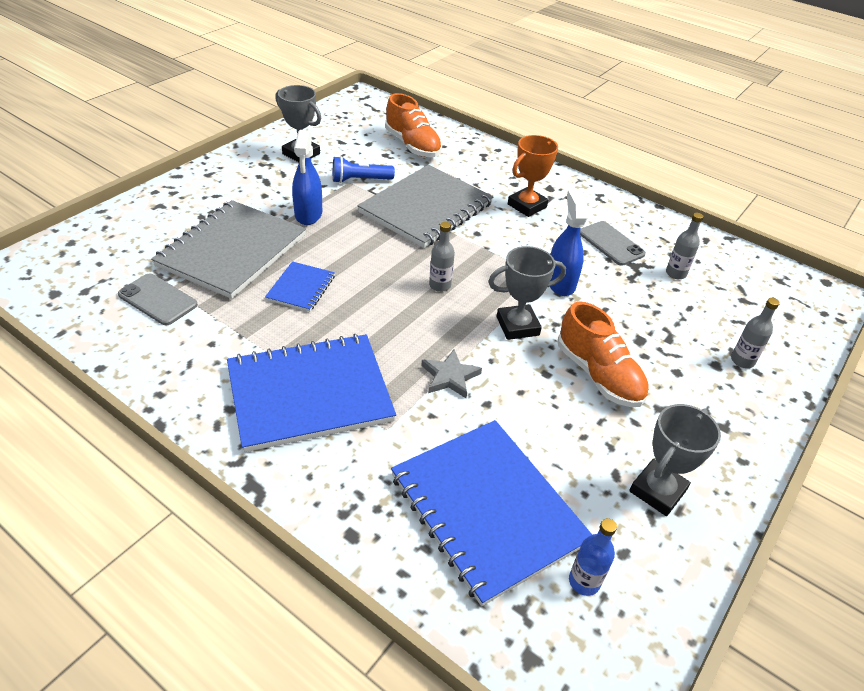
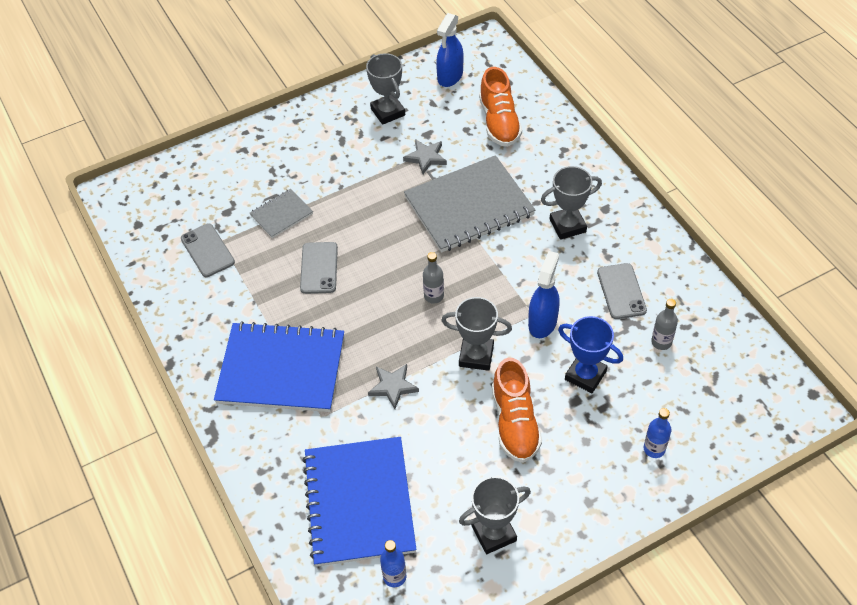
camera: 30 degrees right, 10 degrees up
(232, 251) = (281, 214): grey notebook -> grey notebook, size x0.48
(301, 288) = (319, 268): blue notebook -> grey phone
(308, 214) = (361, 189): blue spray bottle -> blue spray bottle (450, 76)
(360, 180) = (426, 157): blue flashlight -> grey star
(527, 206) = (567, 226): orange trophy -> grey trophy
(632, 316) = (585, 375): none -> blue trophy
(742, 361) = (654, 449): grey bottle -> blue bottle

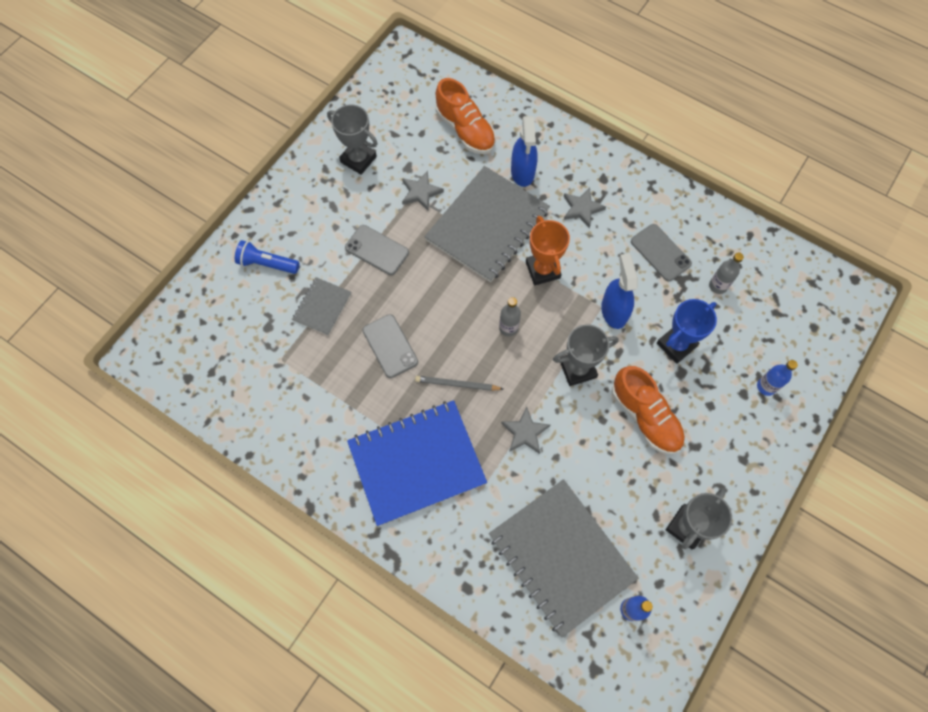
camera: 30 degrees left, 15 degrees up
(207, 250) = (274, 375): grey phone -> grey phone (377, 250)
(257, 164) = (267, 264): none -> blue flashlight
(357, 322) = (457, 384): none -> grey pencil
(359, 502) = (561, 556): blue notebook -> grey notebook
(450, 76) = (394, 100): blue spray bottle -> blue spray bottle (522, 172)
(497, 262) = (543, 270): none -> orange trophy
(567, 226) = (582, 209): grey trophy -> grey star
(585, 375) = (676, 345): blue trophy -> blue trophy turned 45 degrees counterclockwise

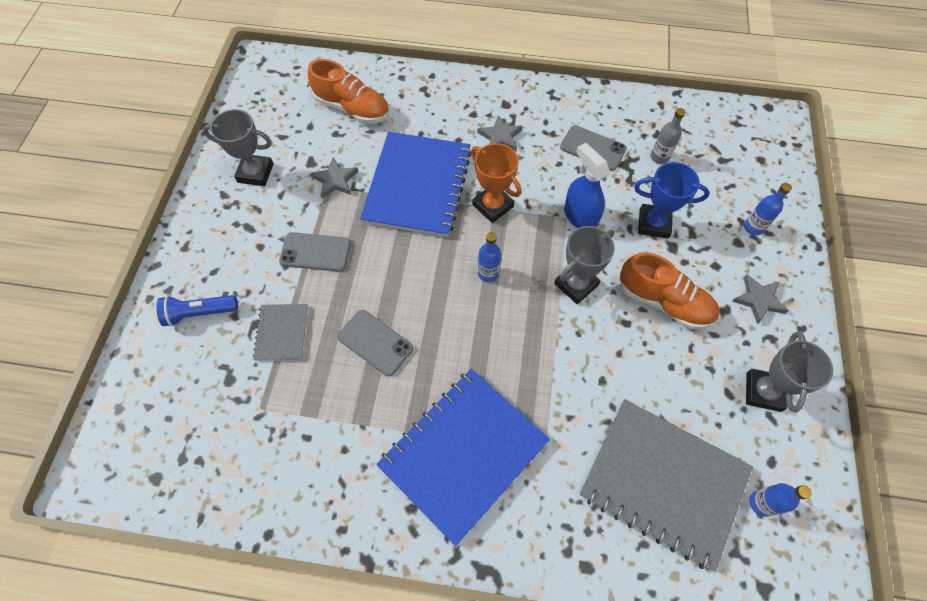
camera: 25 degrees left, 5 degrees down
(457, 384) = (465, 351): grey pencil -> none
(487, 225) = (417, 186): grey notebook -> blue notebook
(508, 328) = (488, 273): grey bottle -> blue bottle
(522, 172) = (427, 125): blue spray bottle -> none
(525, 432) = (558, 369): grey star -> grey star (758, 300)
(676, 345) = (653, 223): blue trophy -> blue trophy turned 75 degrees clockwise

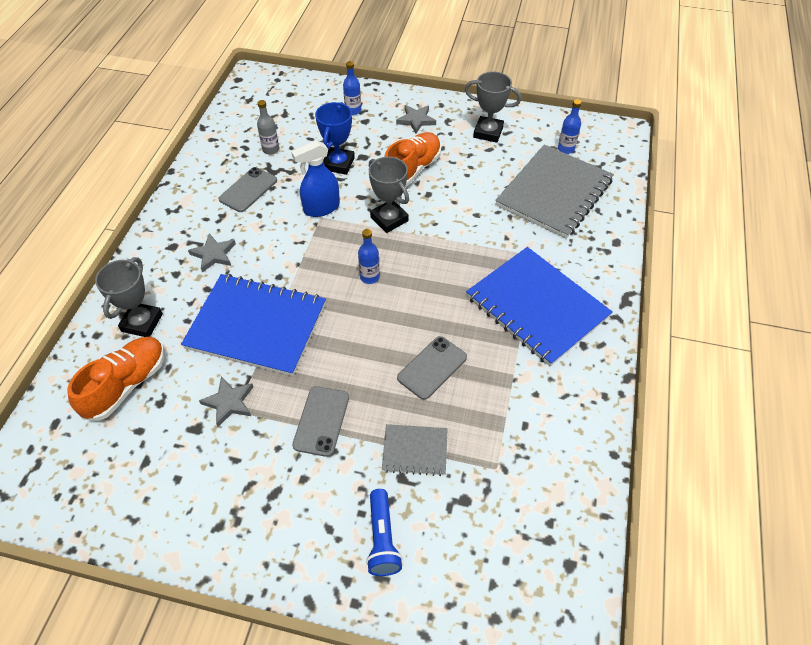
camera: 85 degrees left, 10 degrees down
(255, 173) = (194, 490): grey trophy -> grey trophy (142, 322)
(493, 206) = (296, 267): orange trophy -> none

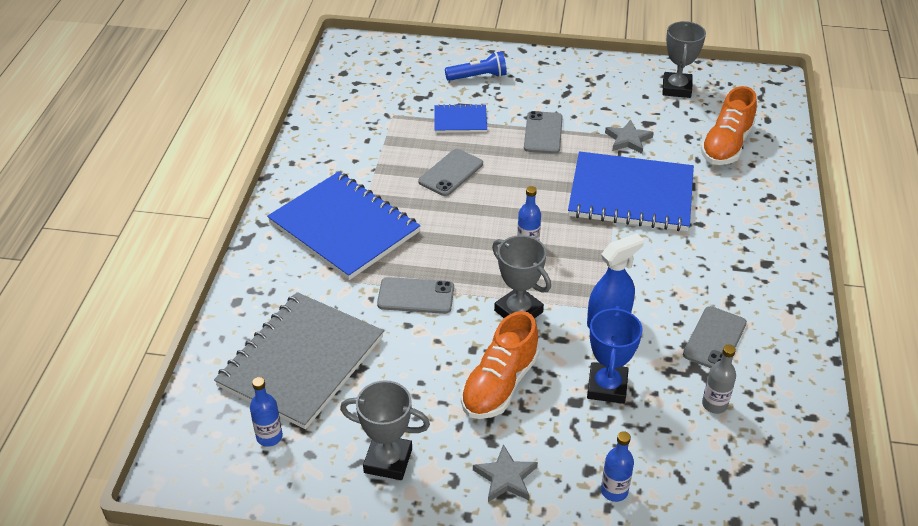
camera: 175 degrees right, 10 degrees down
(142, 322) = (746, 191): grey trophy -> grey trophy (676, 88)
(214, 254) = (712, 257): grey star -> none
(382, 539) = (478, 77): blue flashlight -> blue flashlight turned 90 degrees clockwise
(415, 451) = (460, 120): grey notebook -> blue notebook
(470, 237) = (416, 296): none -> grey phone

